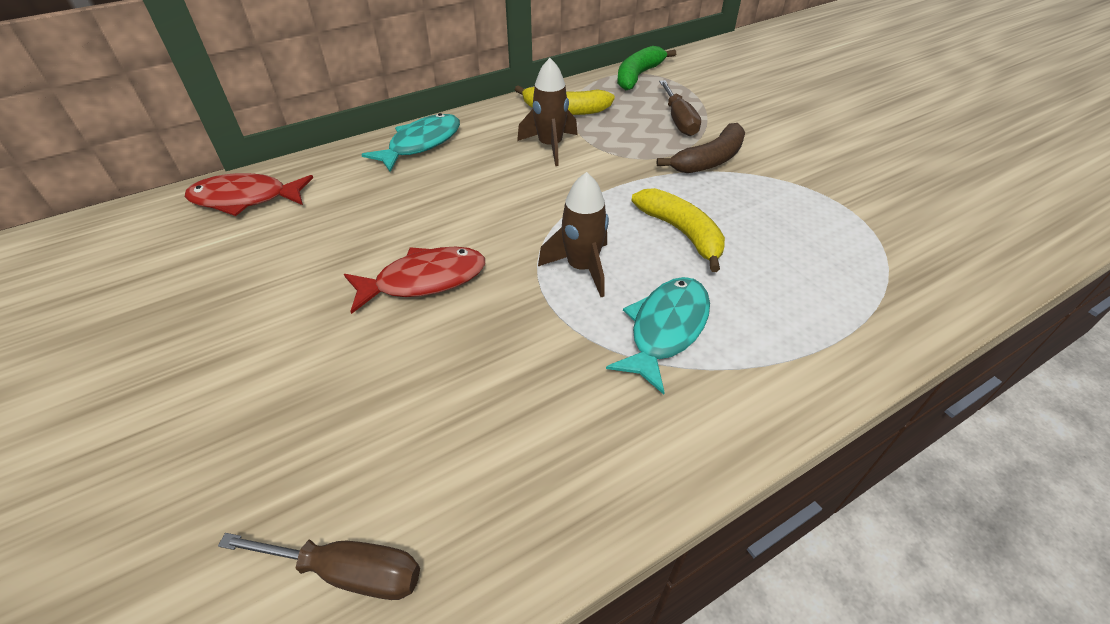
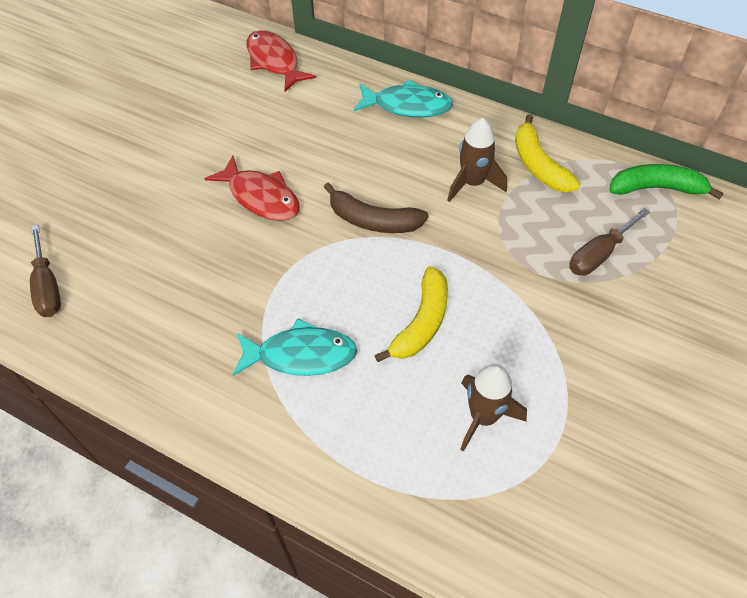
camera: 60 degrees right, 10 degrees up
(582, 268) = (333, 276): brown rocket -> brown rocket (483, 417)
(709, 160) = (549, 303): brown banana -> brown banana (373, 220)

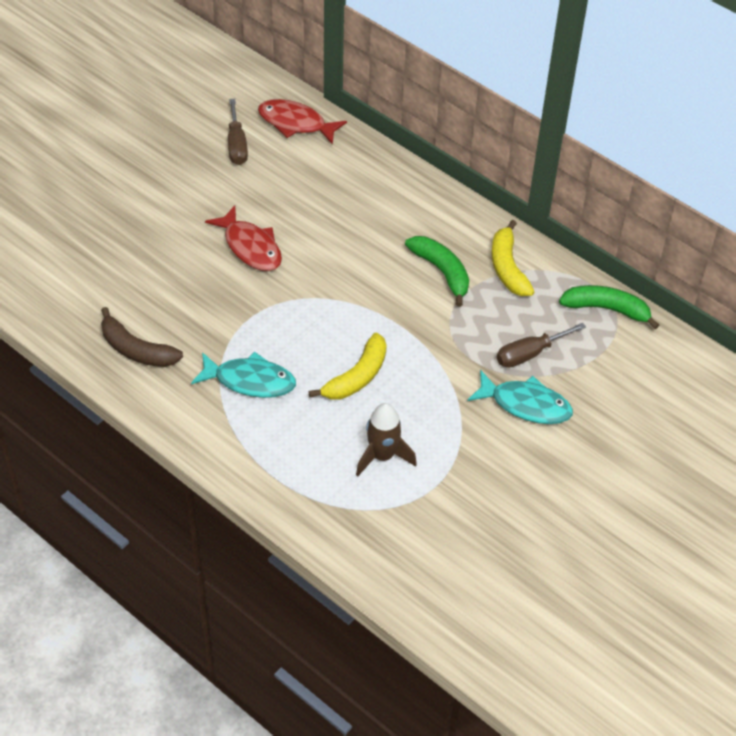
camera: 10 degrees right, 5 degrees down
(48, 287) = (55, 286): brown screwdriver -> brown screwdriver (236, 145)
(274, 61) = (296, 123): red fish -> red fish turned 45 degrees counterclockwise
(373, 220) = (343, 286): brown banana -> brown banana (136, 350)
(407, 106) = (407, 190): turquoise fish -> turquoise fish (525, 404)
(472, 183) = (442, 272): brown rocket -> green banana

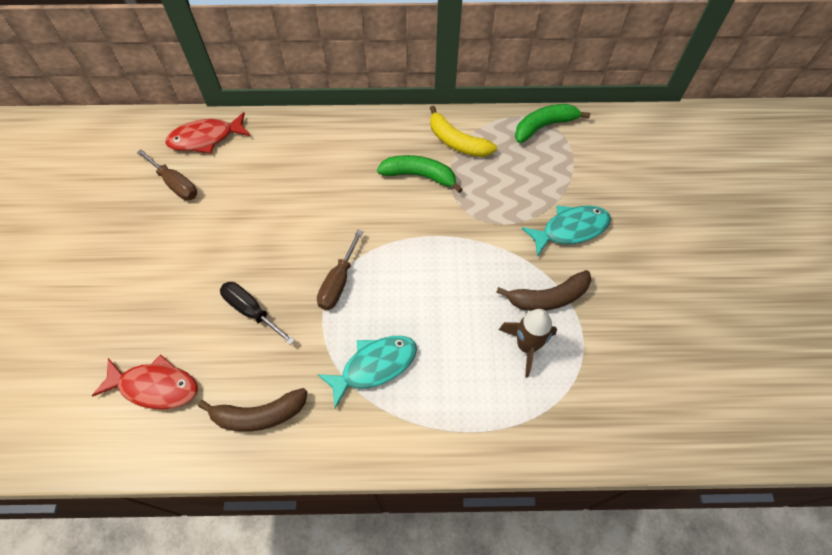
camera: 40 degrees left, 10 degrees up
(200, 277) = (251, 311): none -> black screwdriver
(250, 247) = (266, 257): red fish -> red fish (155, 386)
(357, 377) = (446, 298): yellow banana -> none
(442, 437) = (548, 297): none -> brown banana
(529, 354) = (534, 192): brown screwdriver -> brown screwdriver (338, 282)

